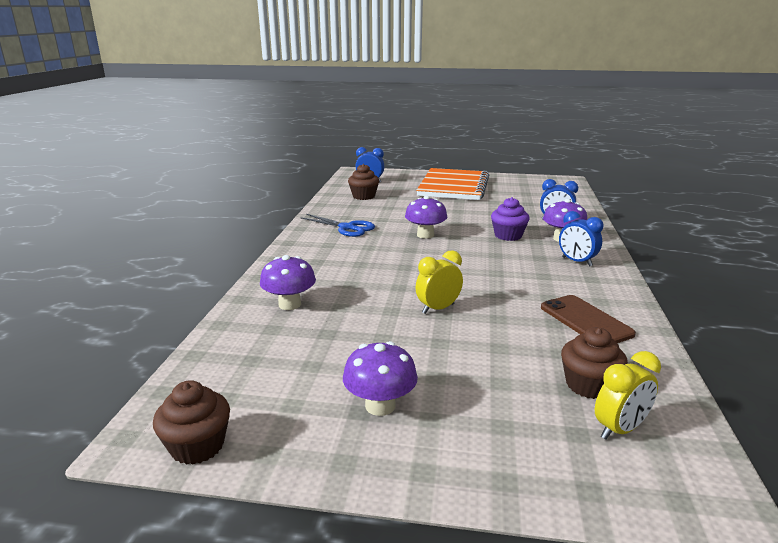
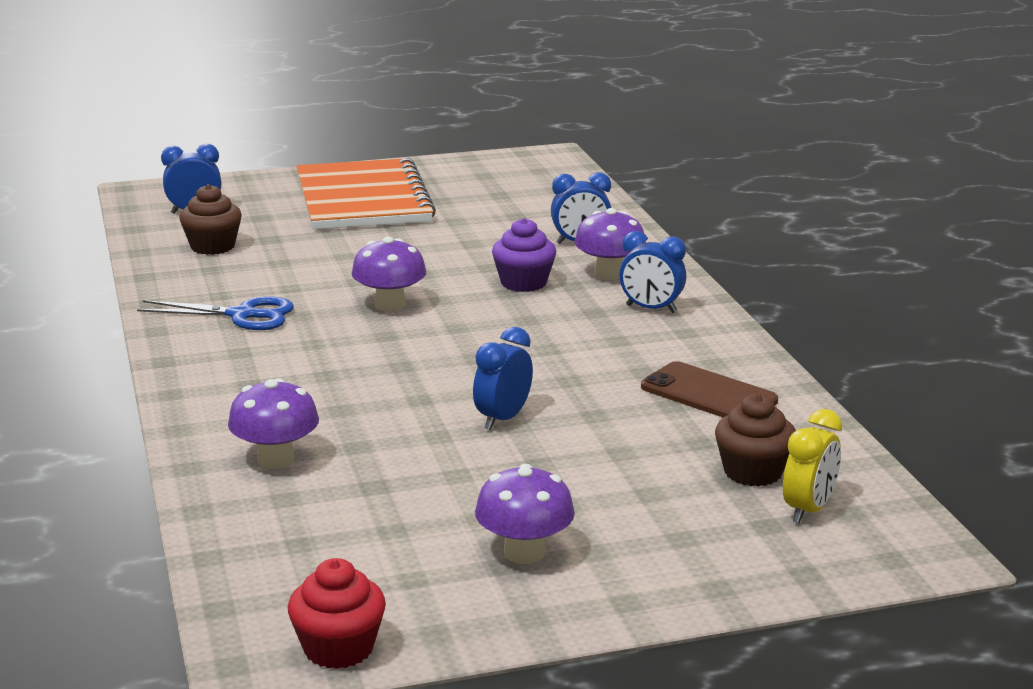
camera: 25 degrees left, 0 degrees up
(197, 446) = (338, 648): brown cupcake -> red cupcake
(438, 308) = (503, 419): yellow clock -> blue clock

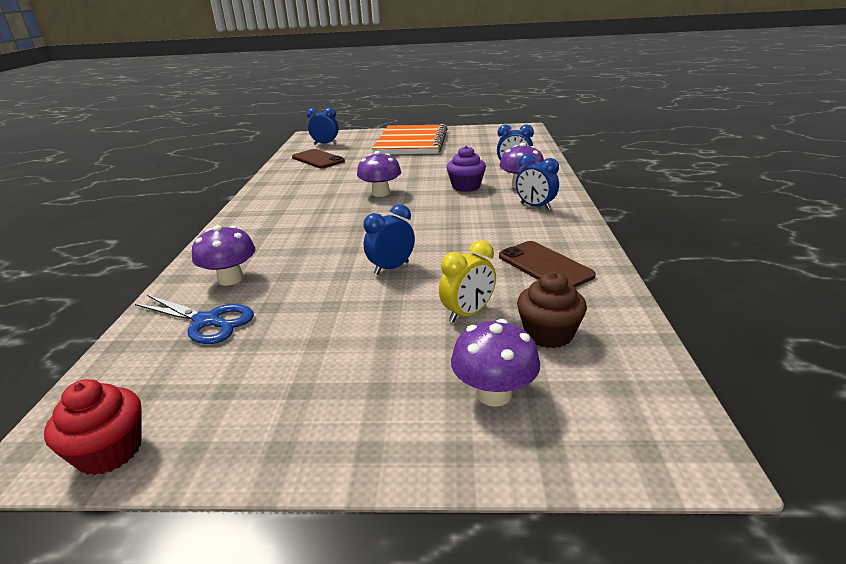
camera: 20 degrees right, 5 degrees up
(212, 246) = (318, 159): brown cupcake -> brown phone
(242, 315) = (298, 193): blue scissors -> blue scissors (207, 321)
(524, 552) = (324, 380): purple mushroom -> purple mushroom (494, 394)
(808, 510) = (581, 378): yellow clock -> yellow clock (468, 313)

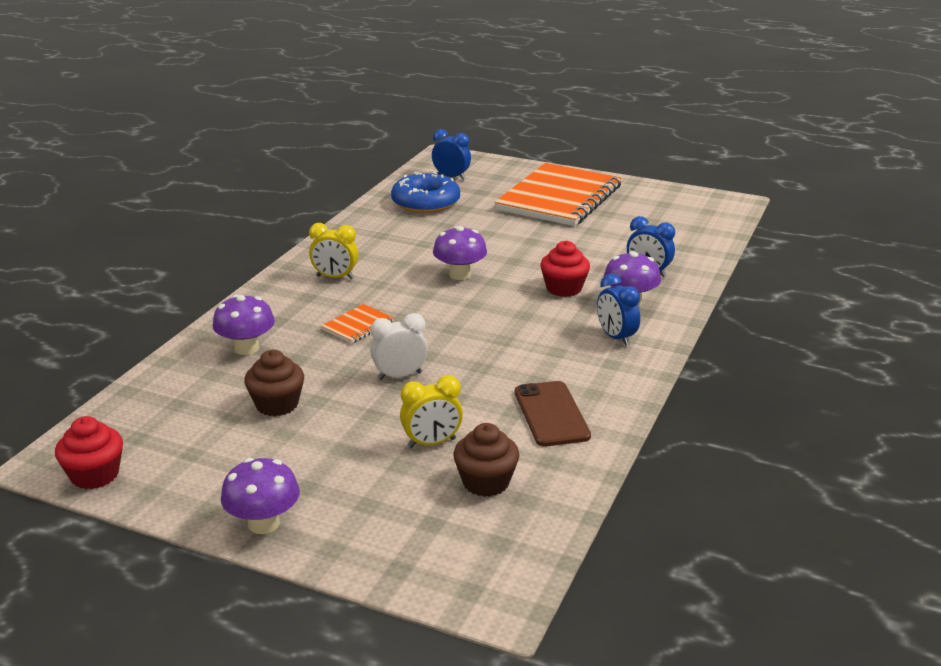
camera: 20 degrees right, 0 degrees up
(207, 321) = (206, 388): blue scissors -> none
(280, 213) = (335, 277): none -> yellow clock
(292, 318) = (277, 404): none -> brown cupcake
(318, 159) = (425, 202): brown phone -> blue donut
(324, 241) = (357, 325): none -> orange notebook
(391, 268) = (399, 376): blue clock -> white clock
(466, 187) = (564, 288): purple cupcake -> red cupcake
(494, 394) = (393, 517): purple mushroom -> purple mushroom (263, 523)

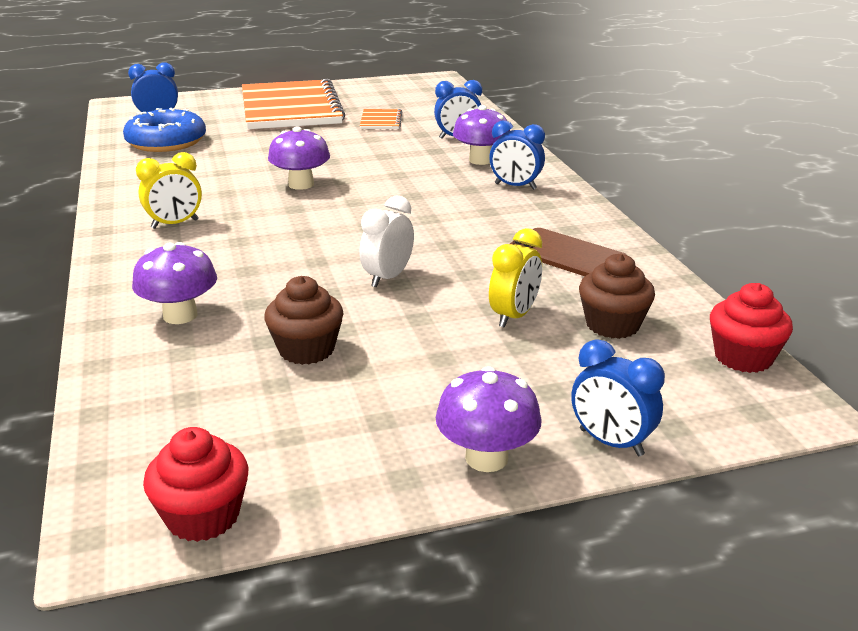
camera: 40 degrees left, 0 degrees up
(344, 555) = (611, 442): none -> blue clock
(357, 325) = (271, 254): orange notebook -> orange notebook (381, 121)
(564, 288) = (411, 167): red cupcake -> red cupcake (743, 357)

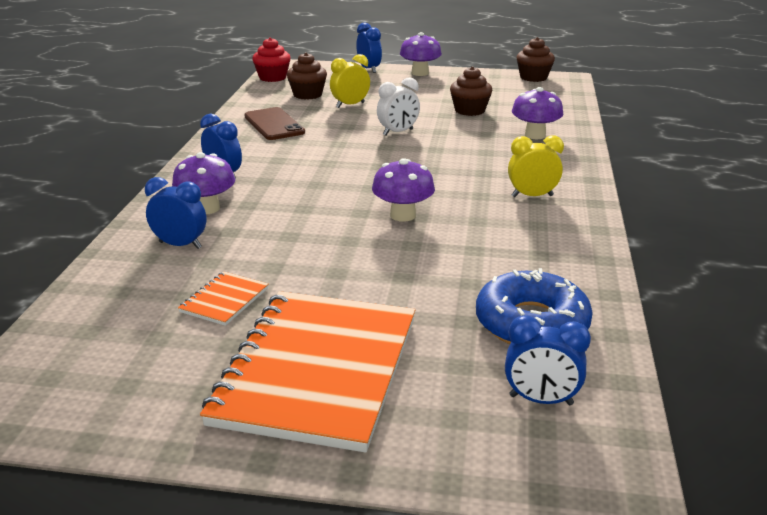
camera: 155 degrees left, 0 degrees up
(203, 516) = (533, 77): red cupcake -> brown cupcake

